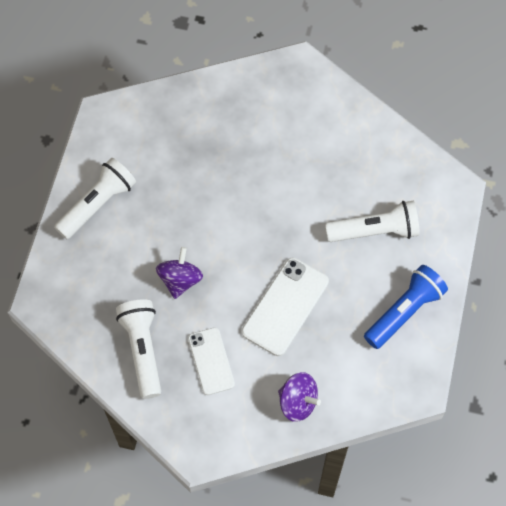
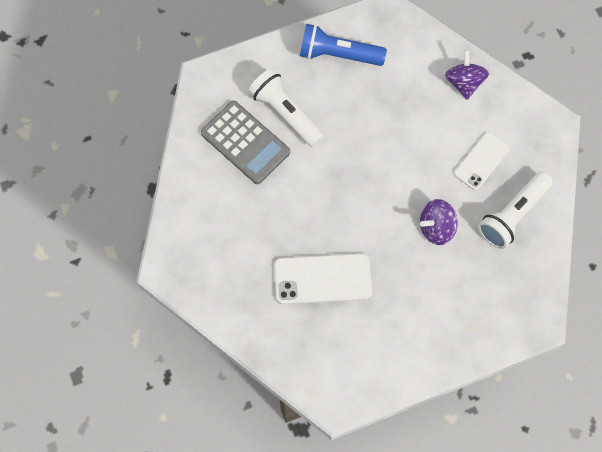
camera: 125 degrees left, 5 degrees up
(98, 204) = (422, 340): white flashlight -> none
(285, 306) = (398, 137): white phone -> white phone (322, 279)
(369, 182) = (245, 143): none -> grey calculator

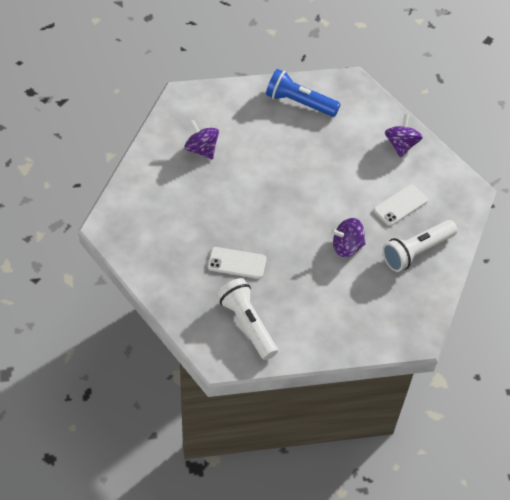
camera: 10 degrees right, 15 degrees down
(245, 143) = (201, 149): grey calculator -> purple spinning top
(286, 113) = (242, 135): white flashlight -> white flashlight (247, 324)
(322, 279) = (237, 263): white phone -> white phone, size x0.66

